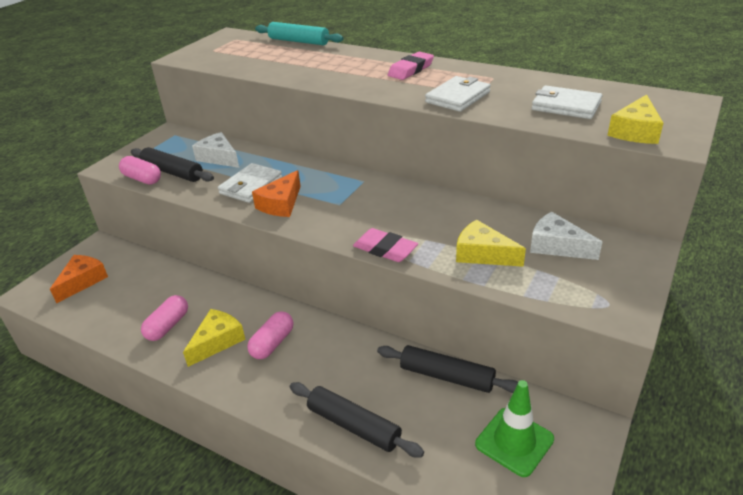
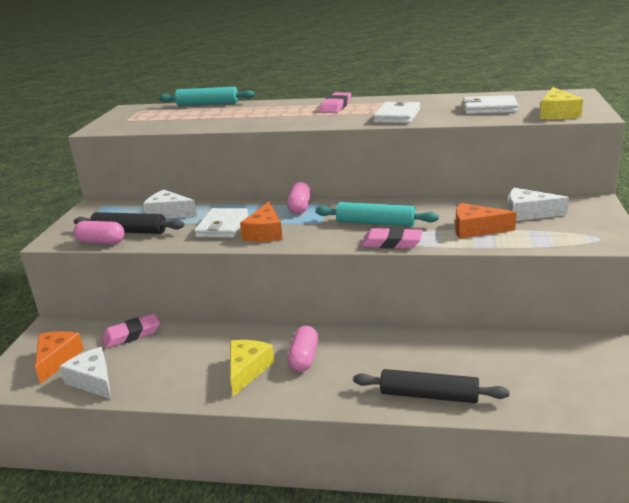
camera: 20 degrees left, 10 degrees down
(94, 312) = (93, 380): none -> white cheese
(152, 272) = (131, 335): none -> pink eraser
(168, 326) = (185, 371): pink capsule -> pink capsule (300, 207)
(390, 218) = (375, 223): none -> turquoise rolling pin
(446, 376) = (479, 341): black rolling pin -> none
(482, 254) = (476, 229): yellow cheese -> orange cheese
(514, 441) = (569, 369): green traffic cone -> none

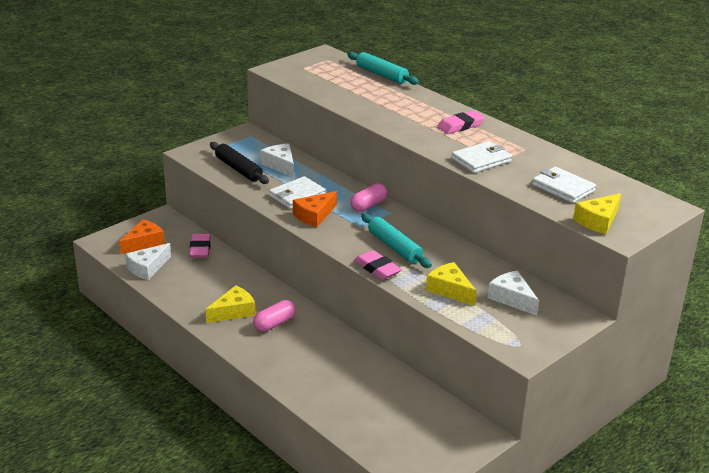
camera: 35 degrees right, 5 degrees up
(93, 380) = (147, 268): white cheese -> white cheese turned 135 degrees counterclockwise
(101, 242) = (212, 169): pink capsule -> none
(131, 335) = (200, 249): pink eraser -> pink eraser turned 75 degrees clockwise
(429, 395) = (310, 390): black rolling pin -> none
(476, 229) = (450, 290): orange cheese -> yellow cheese

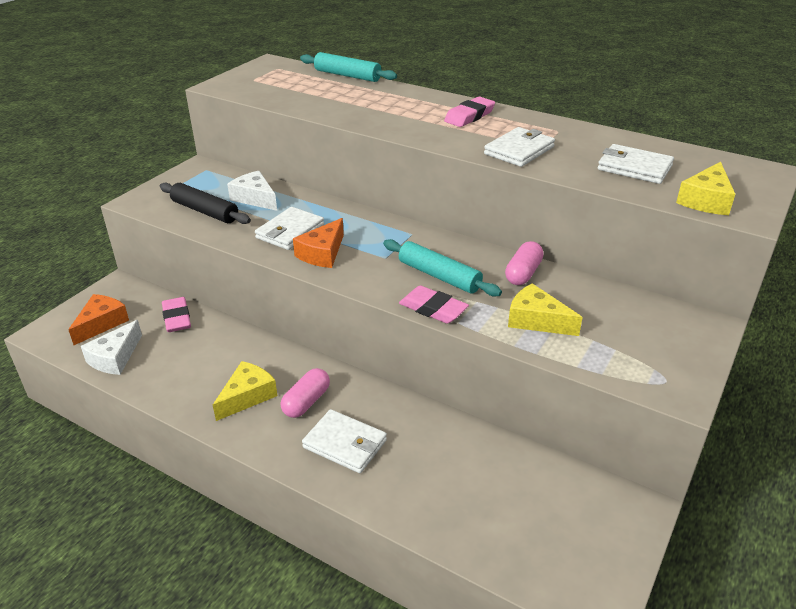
camera: 15 degrees left, 5 degrees up
(291, 355) = (345, 444): none -> white wallet
(368, 205) = (382, 229): pink capsule -> pink capsule (523, 273)
(512, 298) = (615, 316): white cheese -> none

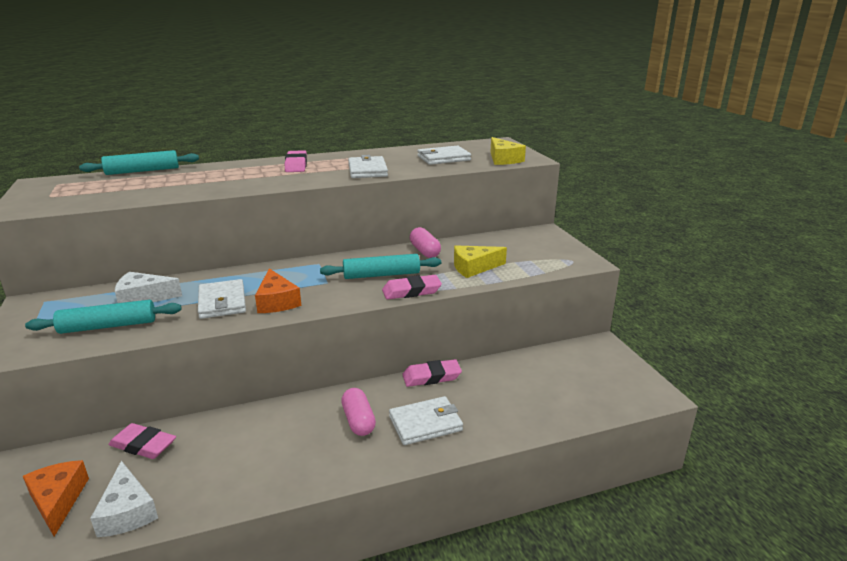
camera: 50 degrees left, 10 degrees down
(205, 211) = (108, 326): black rolling pin -> turquoise rolling pin
(247, 396) = (308, 448): yellow cheese -> none
(415, 408) = (431, 377): none -> pink eraser

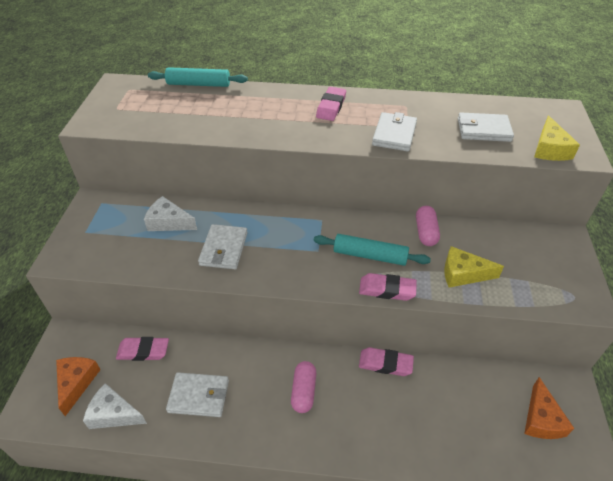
camera: 25 degrees right, 20 degrees up
(108, 326) = (133, 250): turquoise rolling pin -> none
(127, 511) = (114, 414): white cheese -> white cheese turned 105 degrees clockwise
(143, 445) = (143, 351): pink eraser -> pink eraser turned 45 degrees counterclockwise
(277, 301) = (266, 263): orange cheese -> orange cheese (541, 419)
(425, 423) = (356, 418): white wallet -> white wallet (199, 396)

